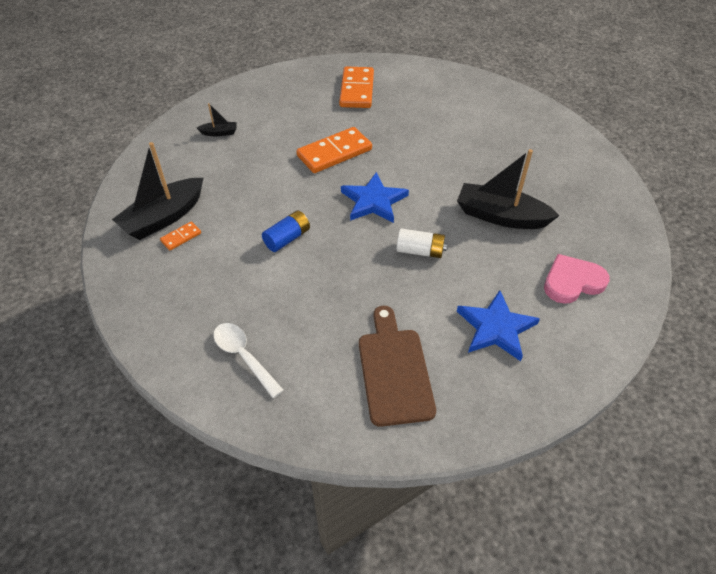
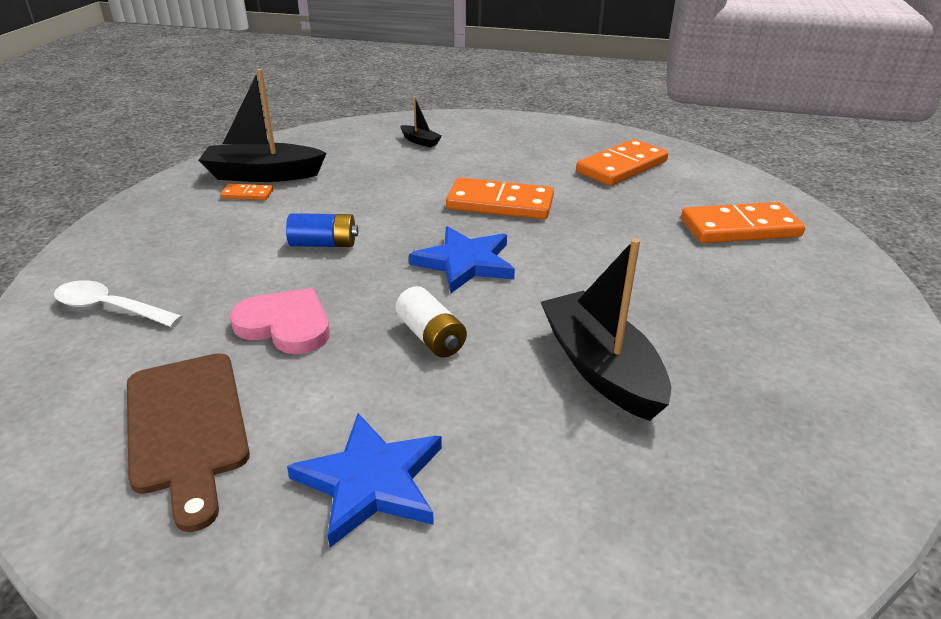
camera: 45 degrees right, 15 degrees down
(244, 356) = (110, 308): white spoon -> white spoon turned 75 degrees counterclockwise
(394, 370) = (187, 426): brown cutting board -> brown cutting board turned 120 degrees clockwise
(456, 102) = (739, 228): none -> orange domino
(572, 281) = (580, 516): pink heart -> pink heart (285, 325)

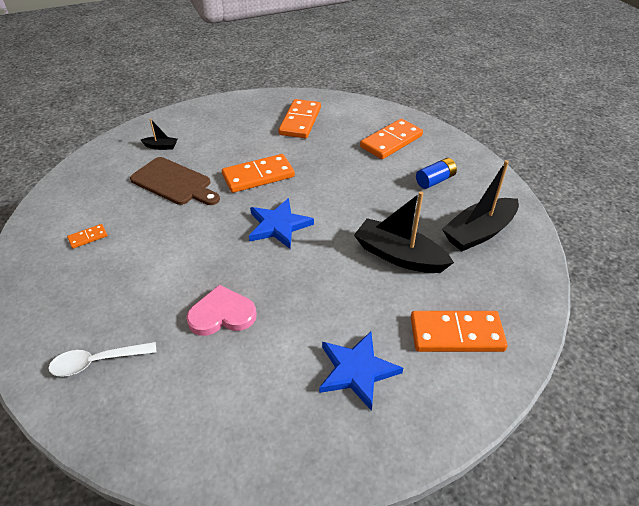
camera: 35 degrees left, 10 degrees up
(187, 426) = (237, 400): brown cutting board -> brown cutting board (174, 182)
(263, 175) = (80, 217): black boat -> black boat (479, 232)
(324, 244) = (184, 251): blue battery -> blue battery (435, 180)
(431, 337) = (306, 280): white battery -> none
(585, 521) = (456, 334): none -> orange domino

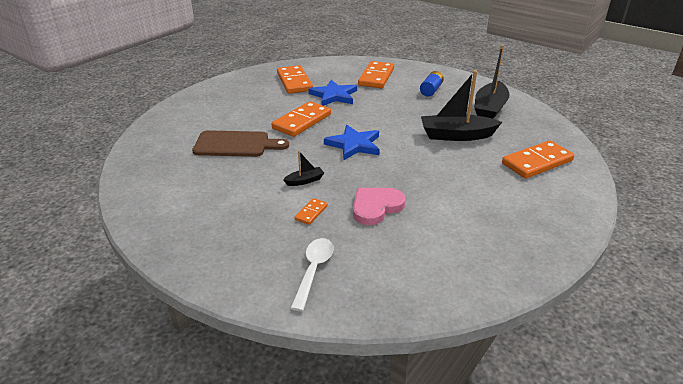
camera: 30 degrees left, 10 degrees down
(88, 237) = (202, 200): orange domino -> orange domino (311, 213)
(97, 362) = (313, 270): white spoon -> white spoon turned 150 degrees clockwise
(161, 146) = (194, 126): black boat -> black boat (304, 181)
(357, 371) = (503, 202): blue star -> blue star (334, 95)

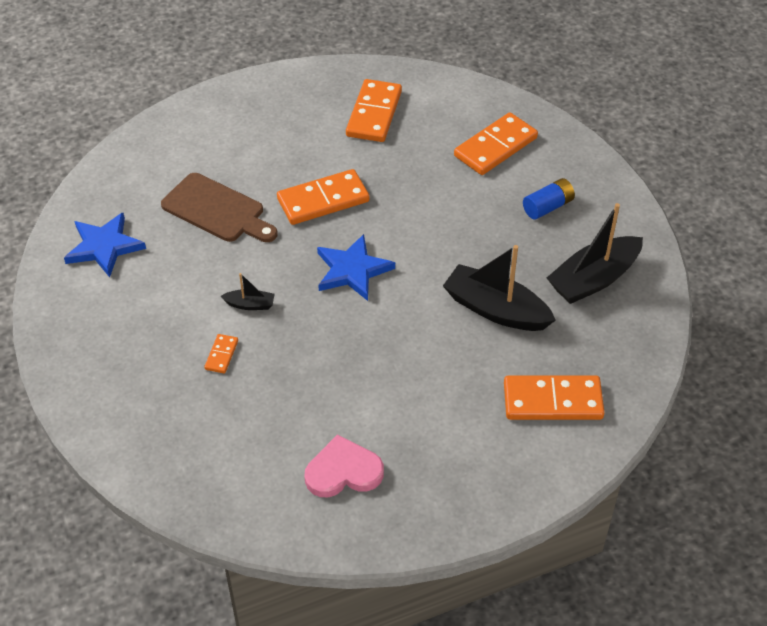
camera: 30 degrees right, 15 degrees up
(311, 213) = (221, 355): orange domino -> orange domino turned 45 degrees counterclockwise
(313, 270) = (168, 430): white spoon -> none
(334, 95) = (403, 165): blue star -> blue star (104, 246)
(376, 207) = (295, 379): pink heart -> pink heart (343, 471)

